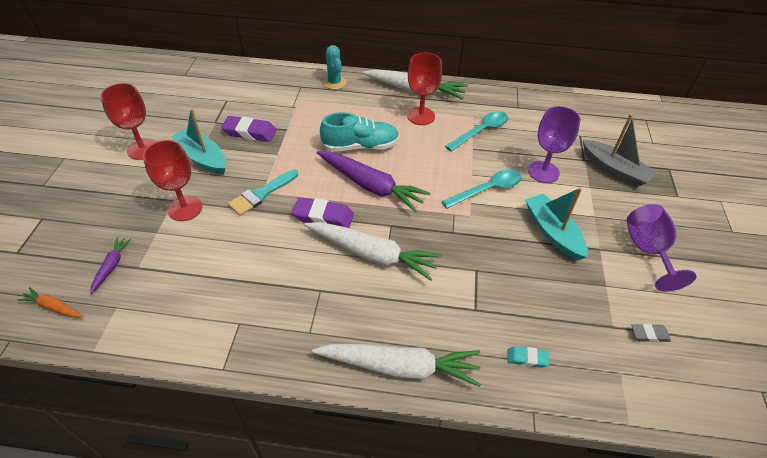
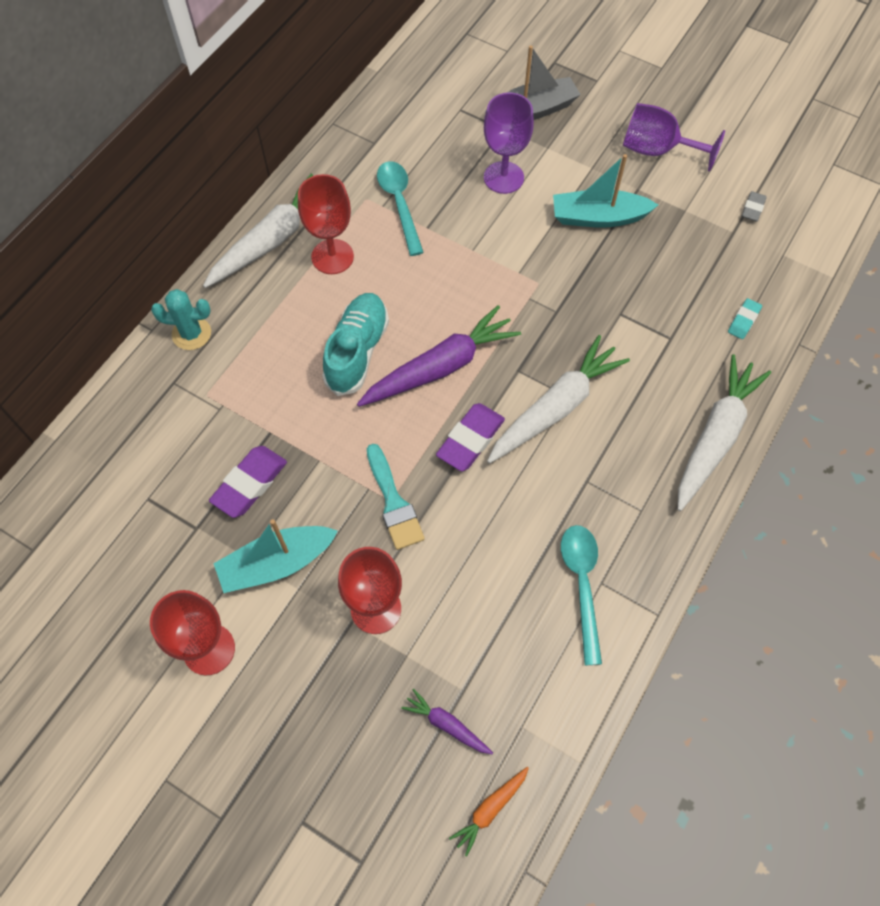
camera: 65 degrees left, 15 degrees up
(487, 190) = (506, 246): turquoise spoon -> turquoise spoon (582, 585)

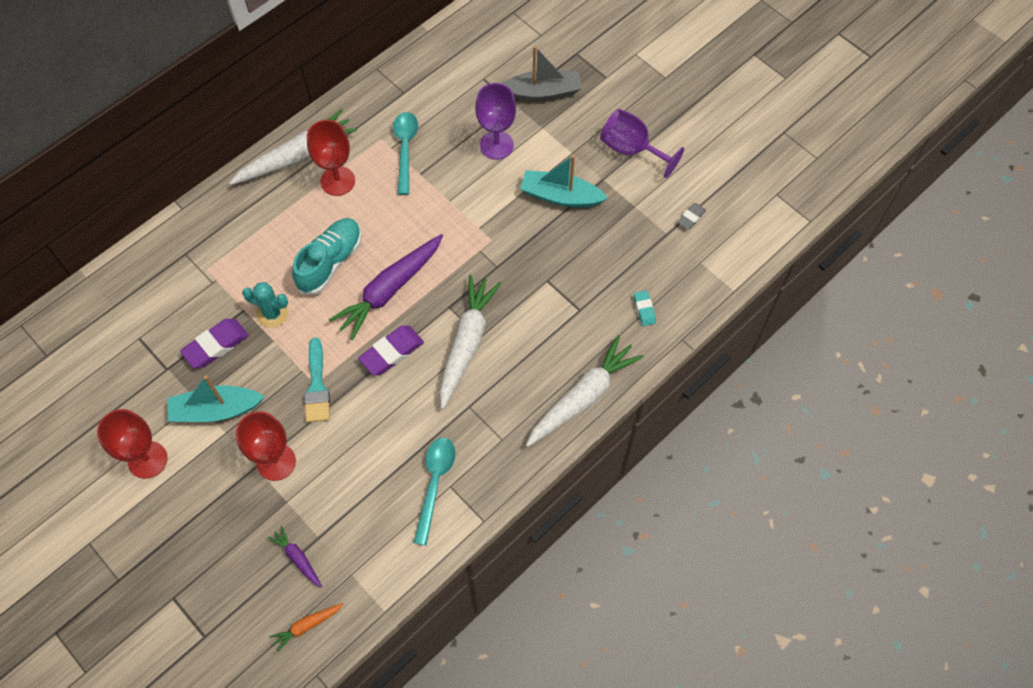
camera: 15 degrees right, 0 degrees up
(191, 334) = (210, 218): turquoise cactus -> turquoise cactus (272, 313)
(440, 367) = (389, 290): purple carrot -> purple carrot turned 150 degrees clockwise
(556, 407) = (467, 343): white carrot -> white carrot turned 45 degrees counterclockwise
(743, 321) = (644, 309): turquoise eraser -> turquoise eraser turned 60 degrees counterclockwise

